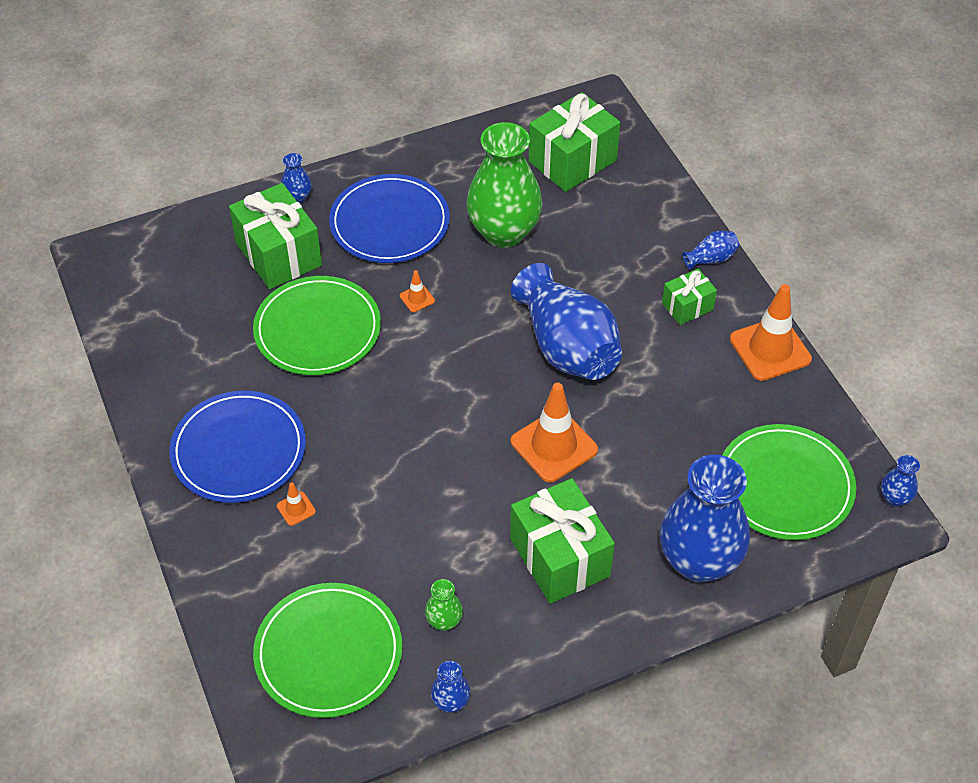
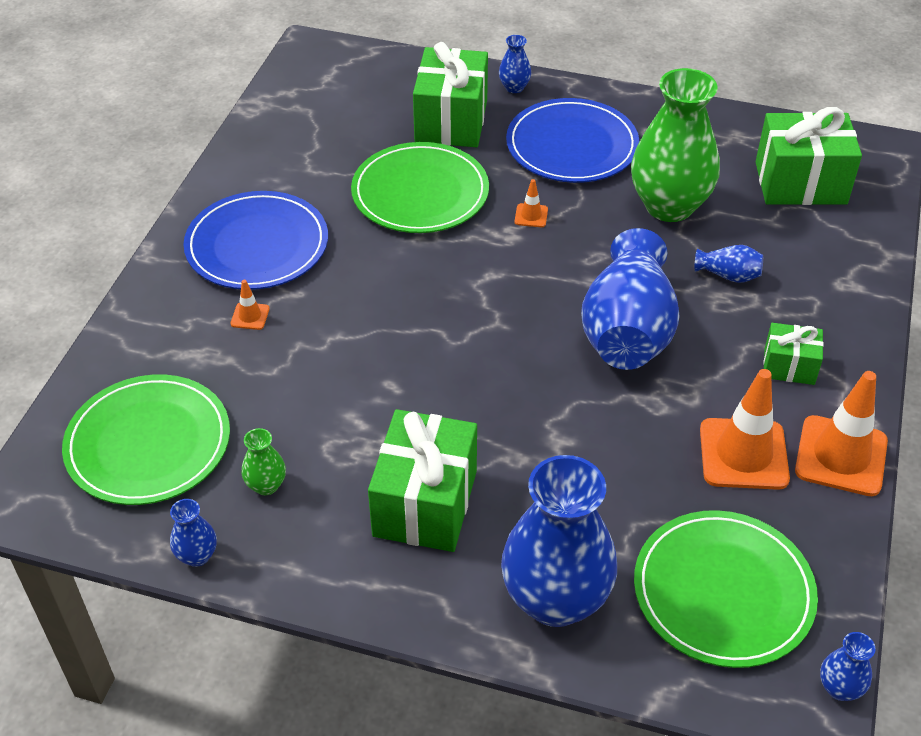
camera: 40 degrees right, 5 degrees down
(554, 446) = (524, 406): orange traffic cone -> orange traffic cone (743, 454)
(711, 259) = (860, 339): blue vase -> blue vase (728, 275)

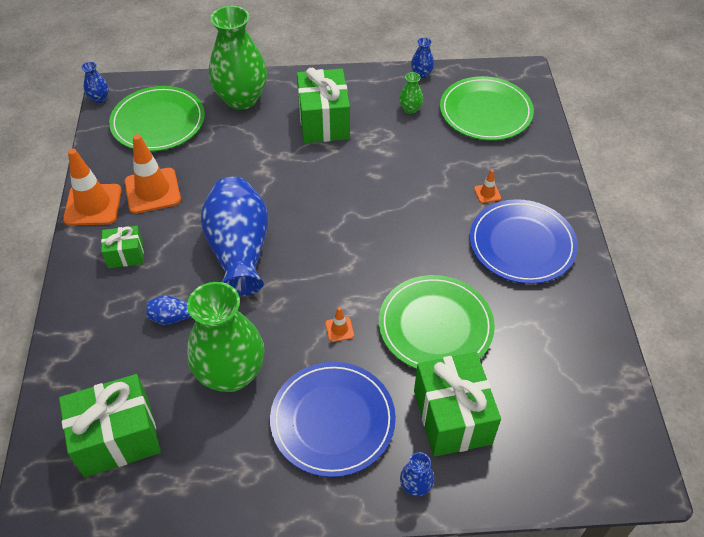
camera: 160 degrees right, 5 degrees up
(555, 599) = (241, 99): blue vase -> green vase

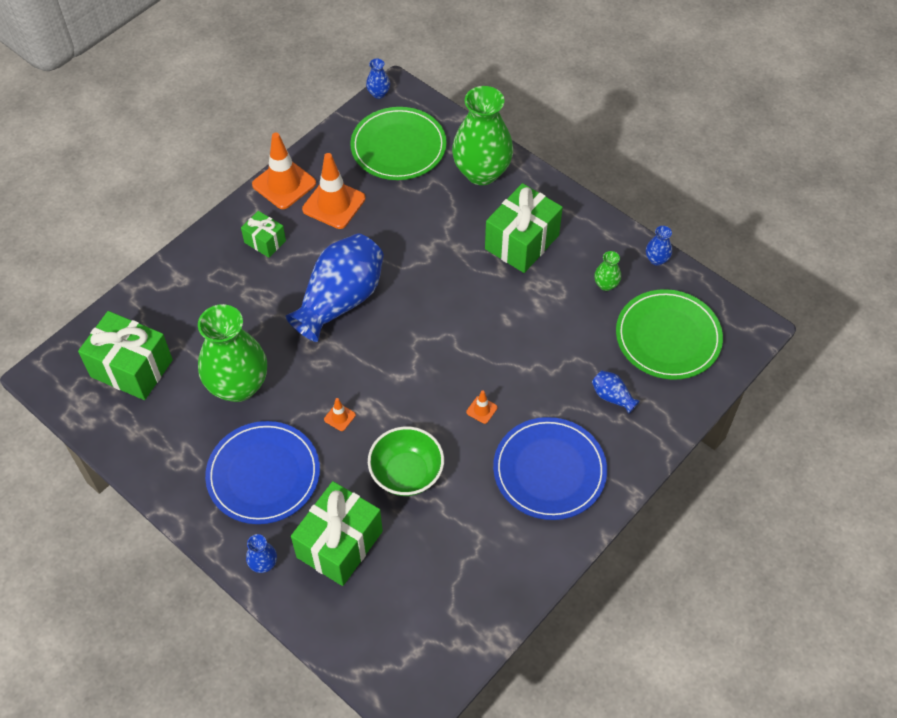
camera: 45 degrees right, 5 degrees up
(174, 317) = (246, 315): blue vase -> blue vase (612, 397)
(435, 326) = (406, 473): green plate -> green bowl
(487, 193) = (576, 407): orange traffic cone -> orange traffic cone (481, 410)

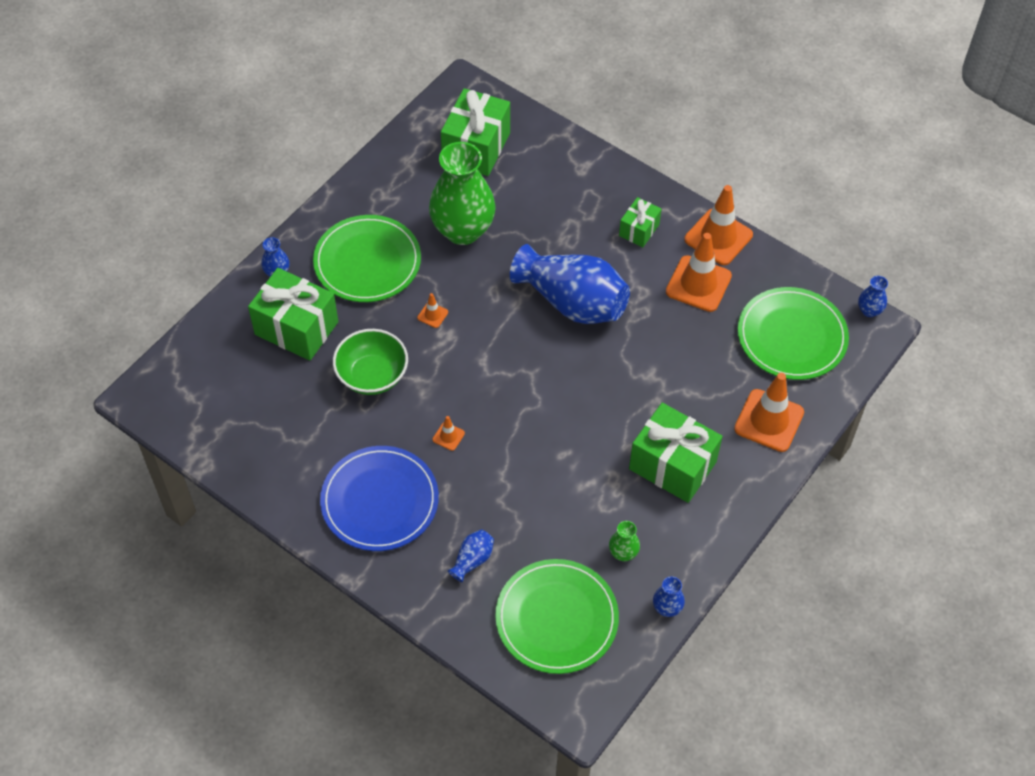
camera: 85 degrees right, 0 degrees up
(263, 474) = (367, 262): blue plate -> green plate
(481, 172) = (769, 421): green vase -> orange traffic cone

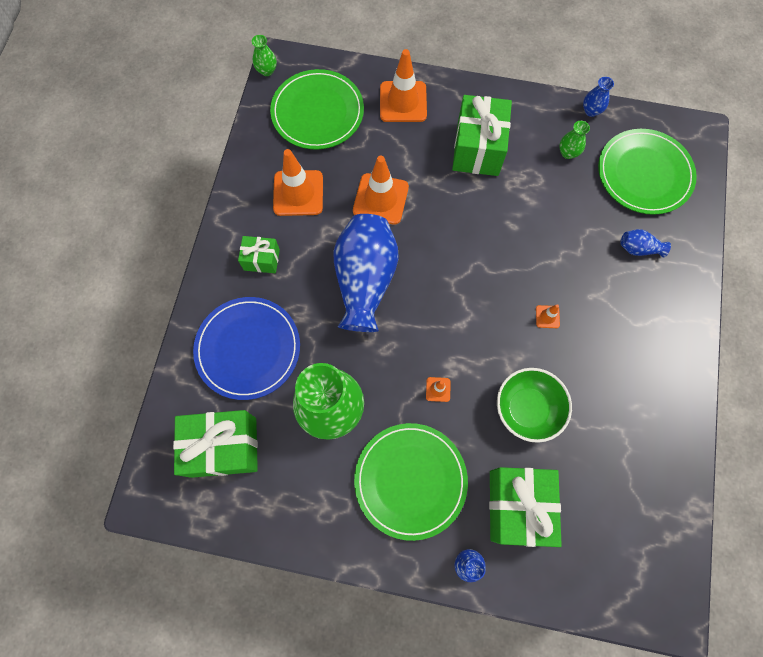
camera: 115 degrees left, 15 degrees up
(380, 501) = (635, 340): blue plate -> blue plate (248, 349)
(718, 237) = (241, 196): orange traffic cone -> orange traffic cone (380, 199)
(869, 310) = (267, 71): blue vase -> green vase

